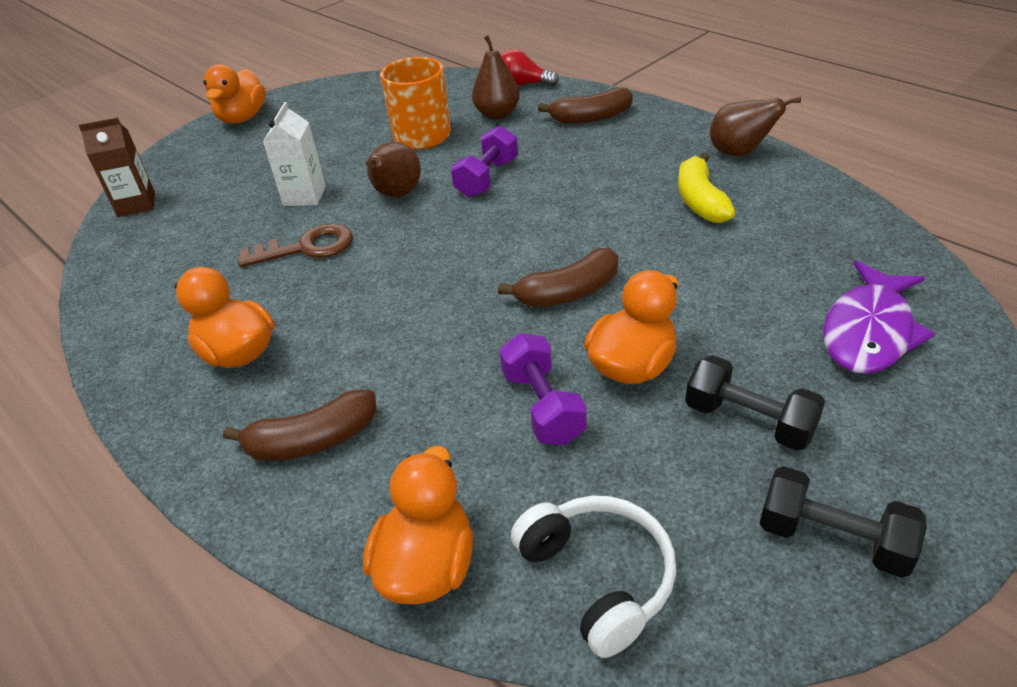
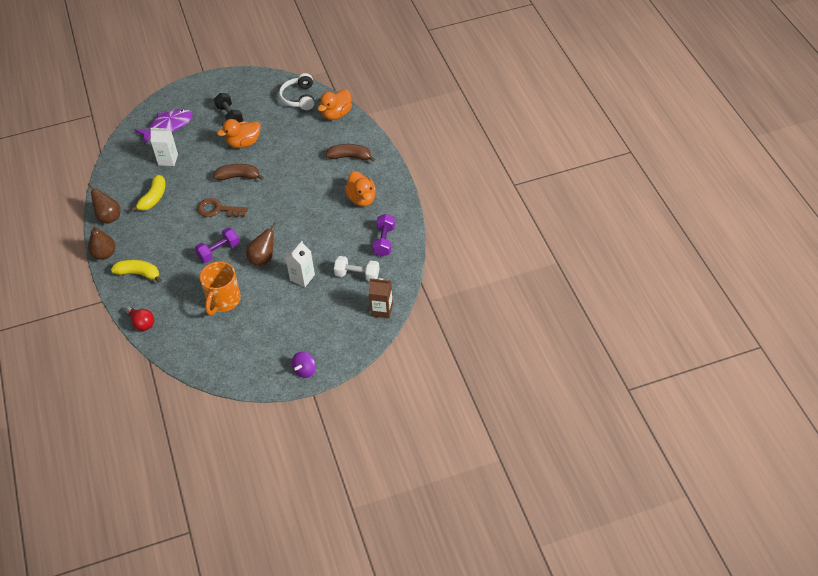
camera: 155 degrees left, 10 degrees up
(199, 230) = (357, 275): none -> white dumbbell
(242, 118) = (305, 370): orange duck -> purple spinning top
(307, 248) = (316, 241): brown key -> brown key (217, 209)
(497, 115) = (176, 300): brown pear -> brown pear (104, 254)
(542, 406) = (279, 141): purple dumbbell -> purple dumbbell (384, 241)
(591, 118) = (138, 273): brown banana -> yellow banana
(764, 267) = (168, 159): none -> white carton
(833, 539) = (241, 86): black dumbbell -> none

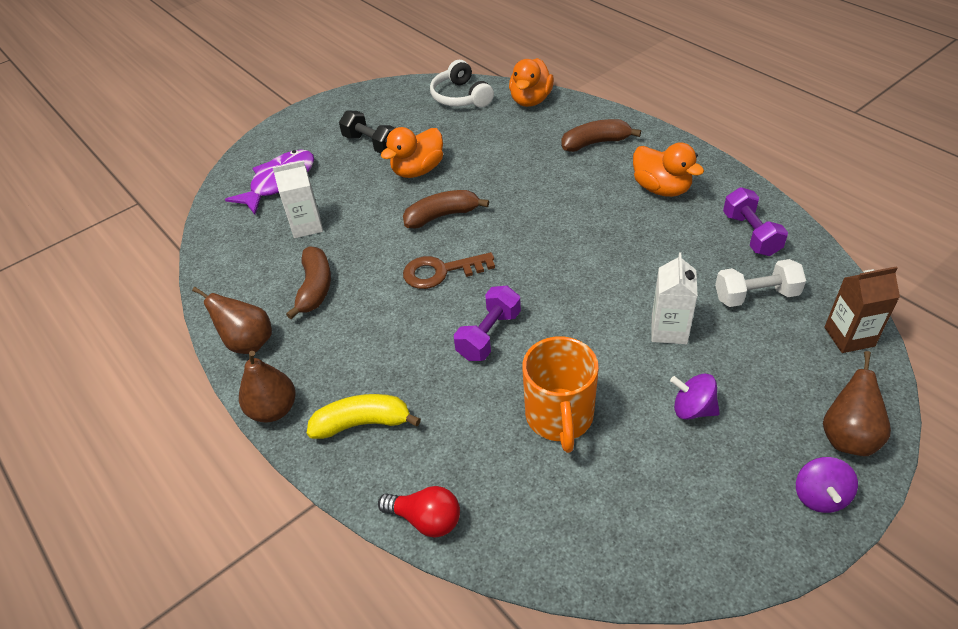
camera: 20 degrees left, 5 degrees down
(153, 198) = (315, 288): yellow banana -> brown banana
(263, 258) = (576, 322): brown pear -> brown pear (847, 437)
(283, 317) = (692, 409): none -> purple spinning top

